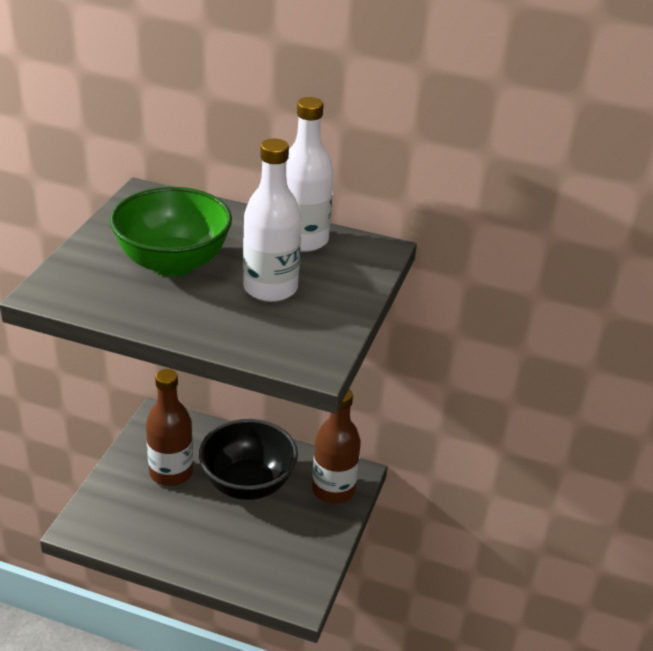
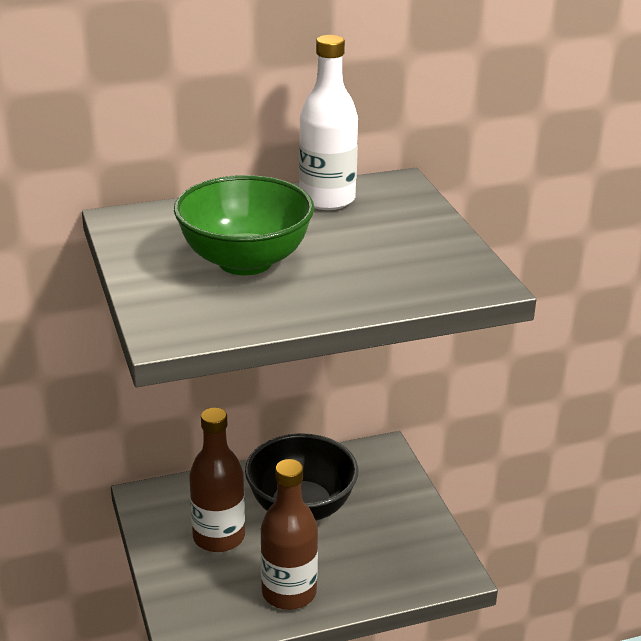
camera: 35 degrees left, 5 degrees down
(270, 288) = (361, 245): white bottle -> none
(333, 490) = (380, 472): brown bottle -> brown bottle (289, 592)

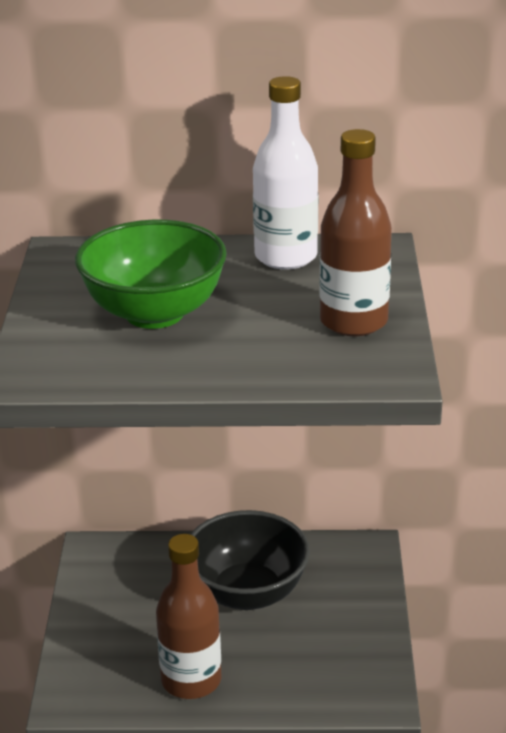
camera: 20 degrees right, 0 degrees up
(219, 537) = (147, 606): brown bottle -> brown bottle (353, 322)

